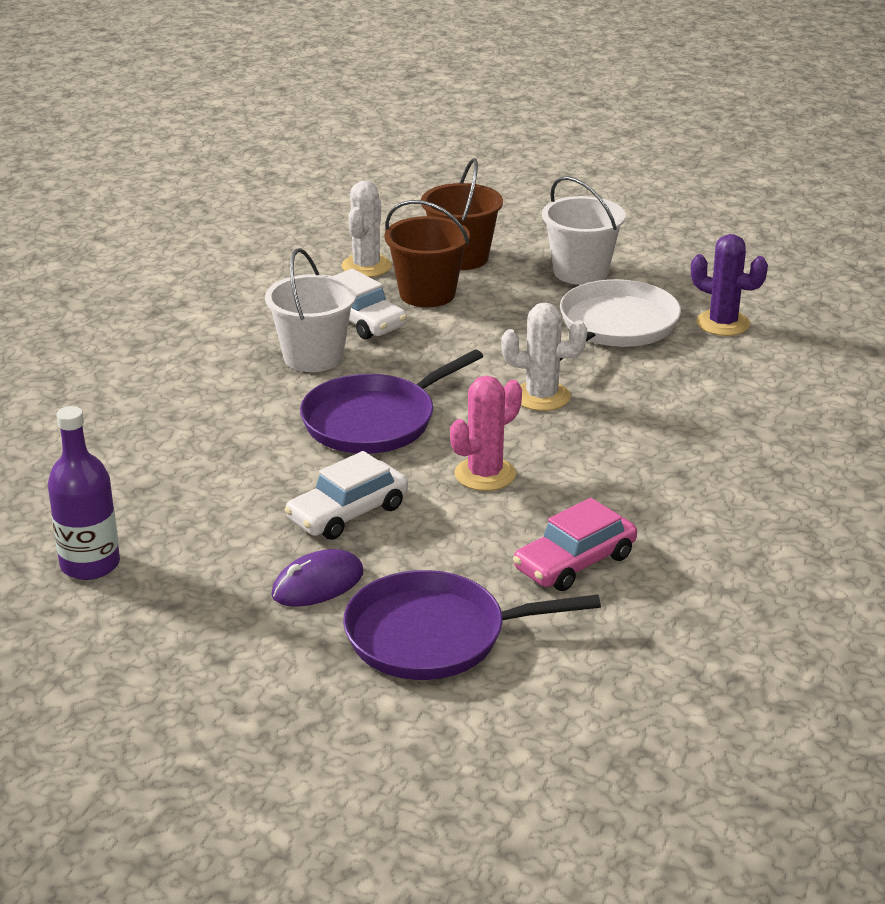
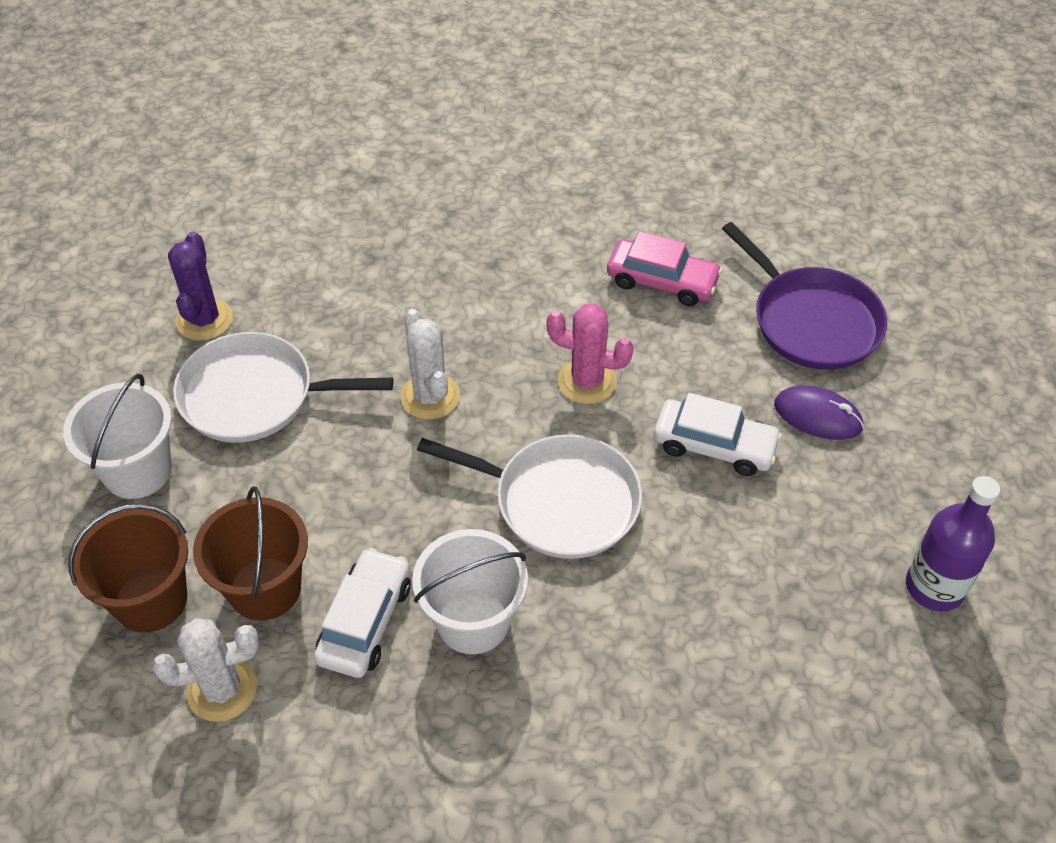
camera: 120 degrees left, 20 degrees up
(374, 421) = (559, 501): purple pan -> white pan

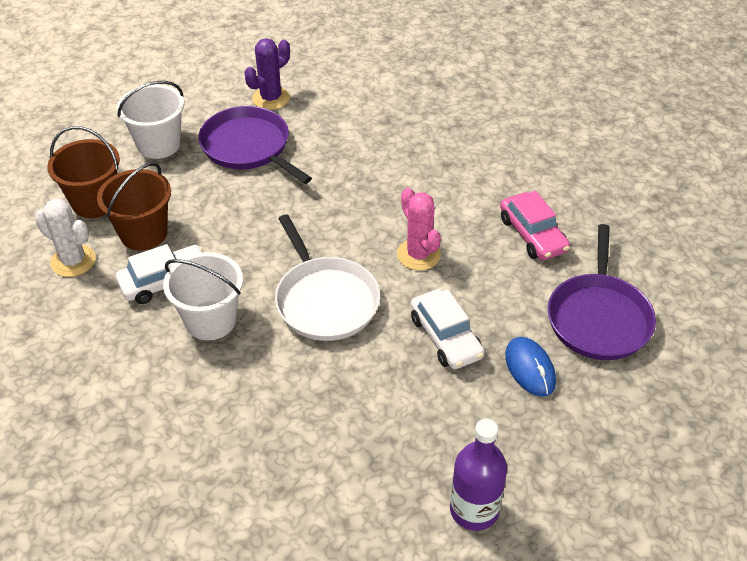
camera: 45 degrees right, 5 degrees down
(254, 395) = (248, 147): white pan -> purple pan
(430, 396) = (328, 205): white cactus -> none
(817, 416) = (530, 368): purple mouse -> blue mouse

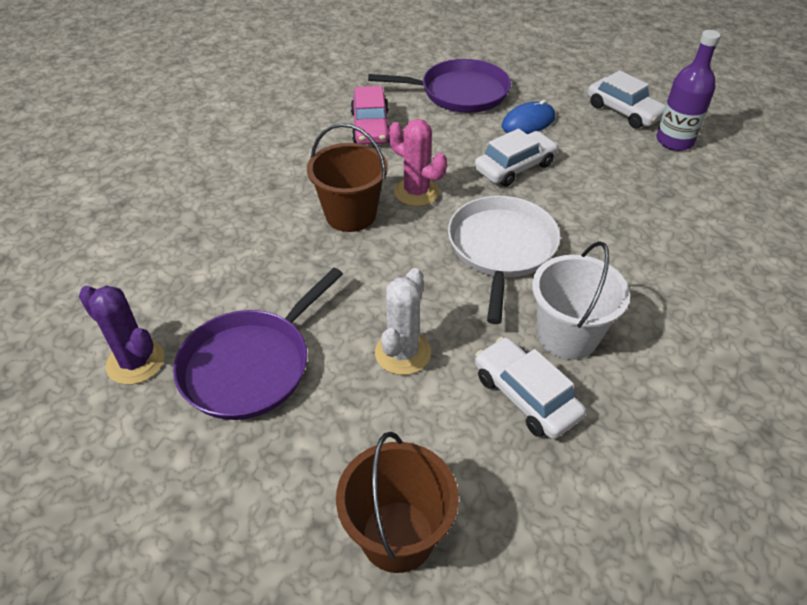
camera: 100 degrees left, 0 degrees up
(73, 261) = (528, 522): white cactus -> white cactus (403, 353)
(144, 233) = (448, 445): brown bucket -> brown bucket (350, 215)
(159, 144) = (248, 483): white bucket -> none
(325, 300) = (501, 249): white pan -> white pan turned 45 degrees counterclockwise
(418, 255) = (416, 192): pink cactus -> pink cactus turned 75 degrees clockwise
(532, 234) = (370, 127): pink car -> pink car turned 120 degrees clockwise
(546, 476) = (624, 111): none -> white car

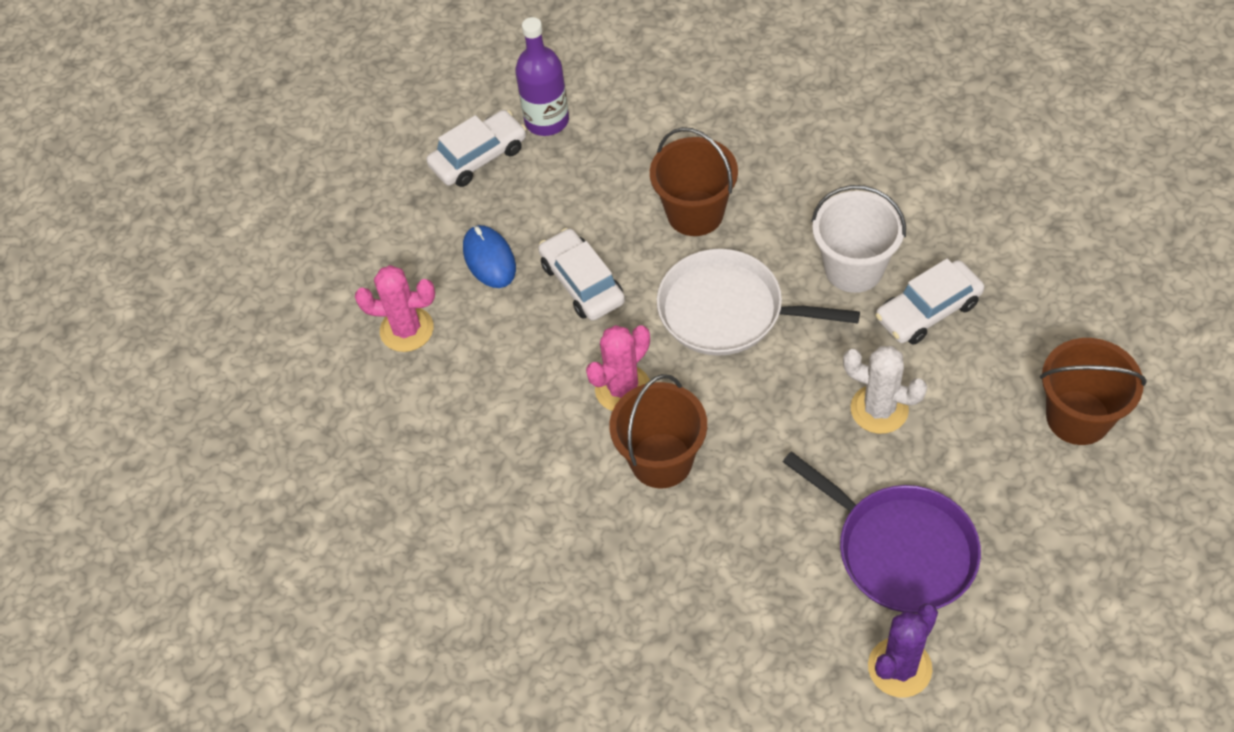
camera: 80 degrees left, 10 degrees up
(370, 127) = (476, 439): pink car -> none
(459, 93) = (406, 329): purple pan -> pink cactus
(604, 226) = (695, 213): none -> brown bucket

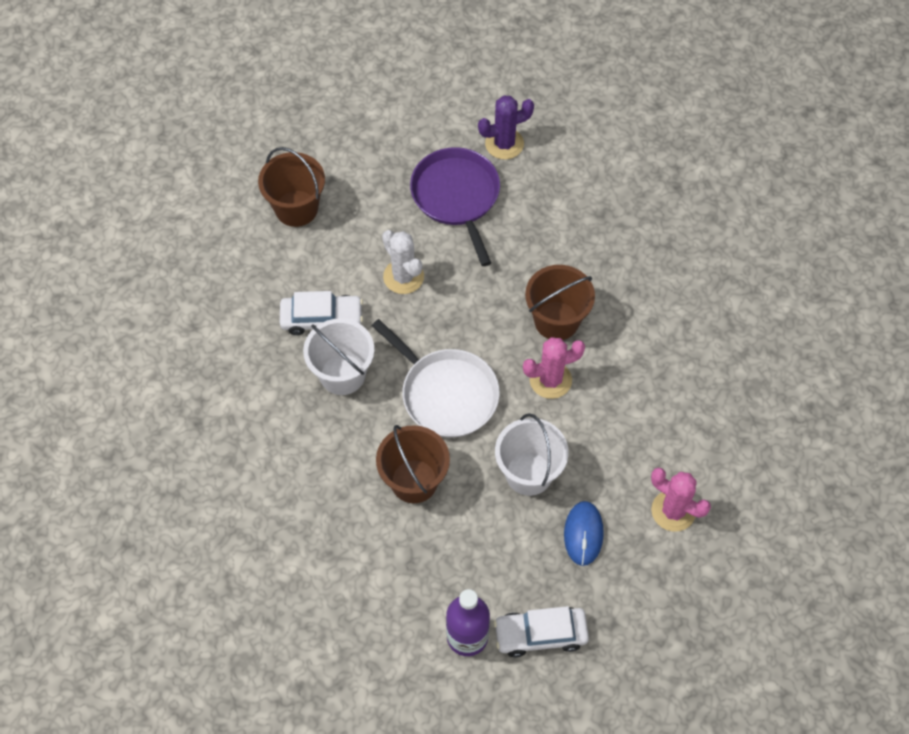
camera: 155 degrees left, 5 degrees up
(582, 283) = (529, 473): white car -> white bucket

